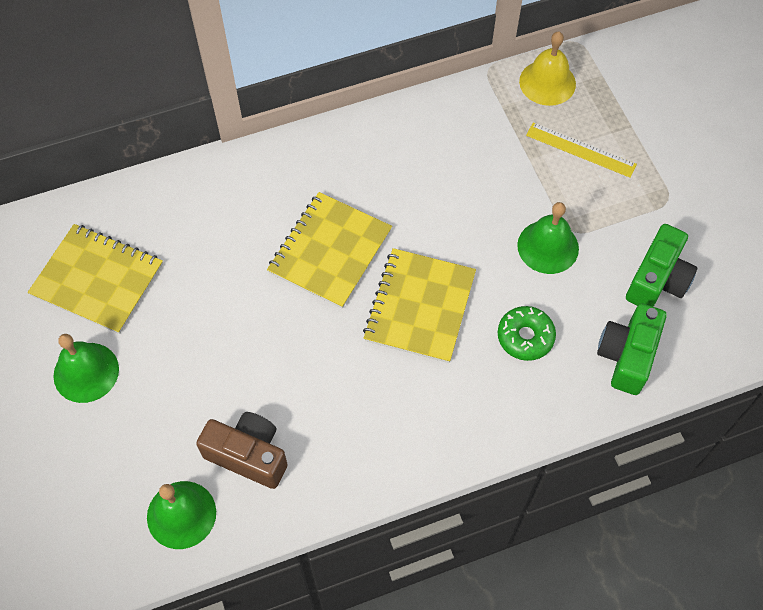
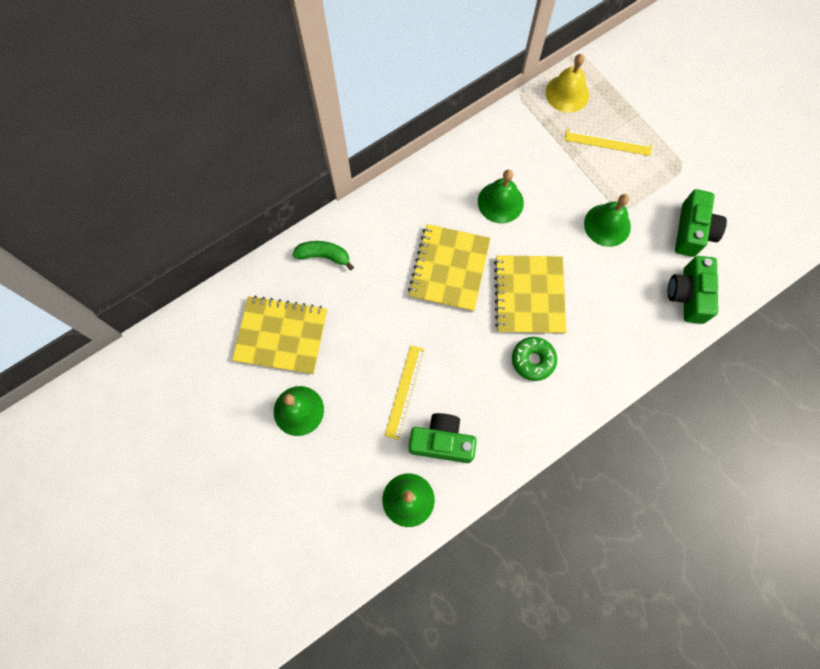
camera: 15 degrees left, 10 degrees up
(182, 201) = (324, 256): none -> green banana
(223, 383) = (404, 391): none -> yellow ruler
(248, 455) = (441, 442): brown camera -> green camera
(421, 189) = (500, 202): none -> green bell
(525, 337) = (612, 299): green donut -> green donut (533, 360)

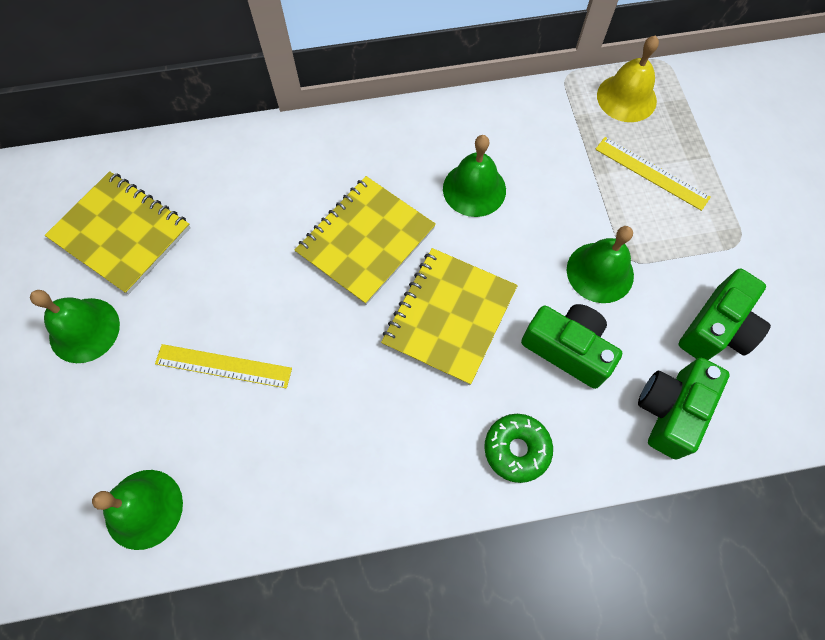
camera: 25 degrees right, 5 degrees down
(324, 256) = (226, 165): green banana -> none
(404, 391) = (223, 366): yellow ruler -> yellow ruler turned 60 degrees clockwise
(441, 442) = (231, 453): green camera -> green camera (567, 349)
(533, 360) = (409, 401): green donut -> green donut (516, 449)

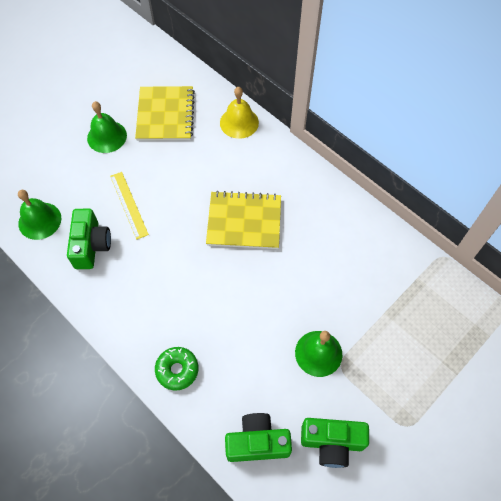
camera: 55 degrees right, 5 degrees down
(449, 316) = (230, 290): yellow notebook -> none
(474, 189) = (319, 254): green bell -> none
(567, 349) = (255, 363): green camera -> green camera (91, 245)
(626, 98) = (457, 300): yellow bell -> yellow bell (239, 122)
(651, 173) = (413, 345): yellow ruler -> none

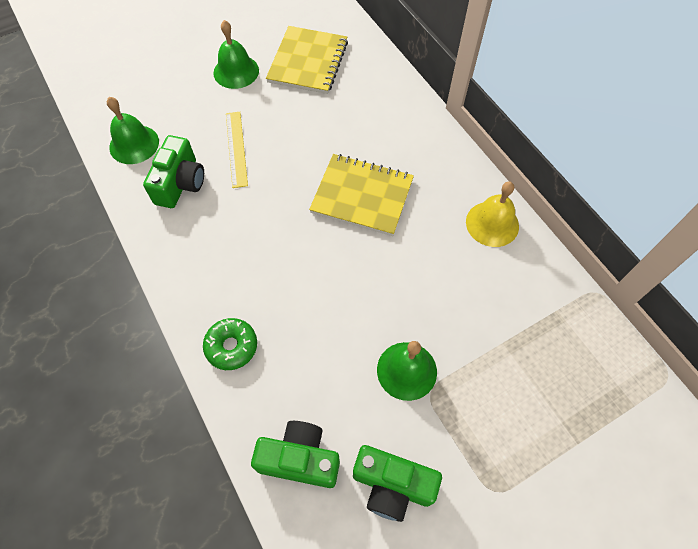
camera: 15 degrees right, 0 degrees up
(239, 122) = (389, 86): yellow bell -> yellow bell (492, 223)

